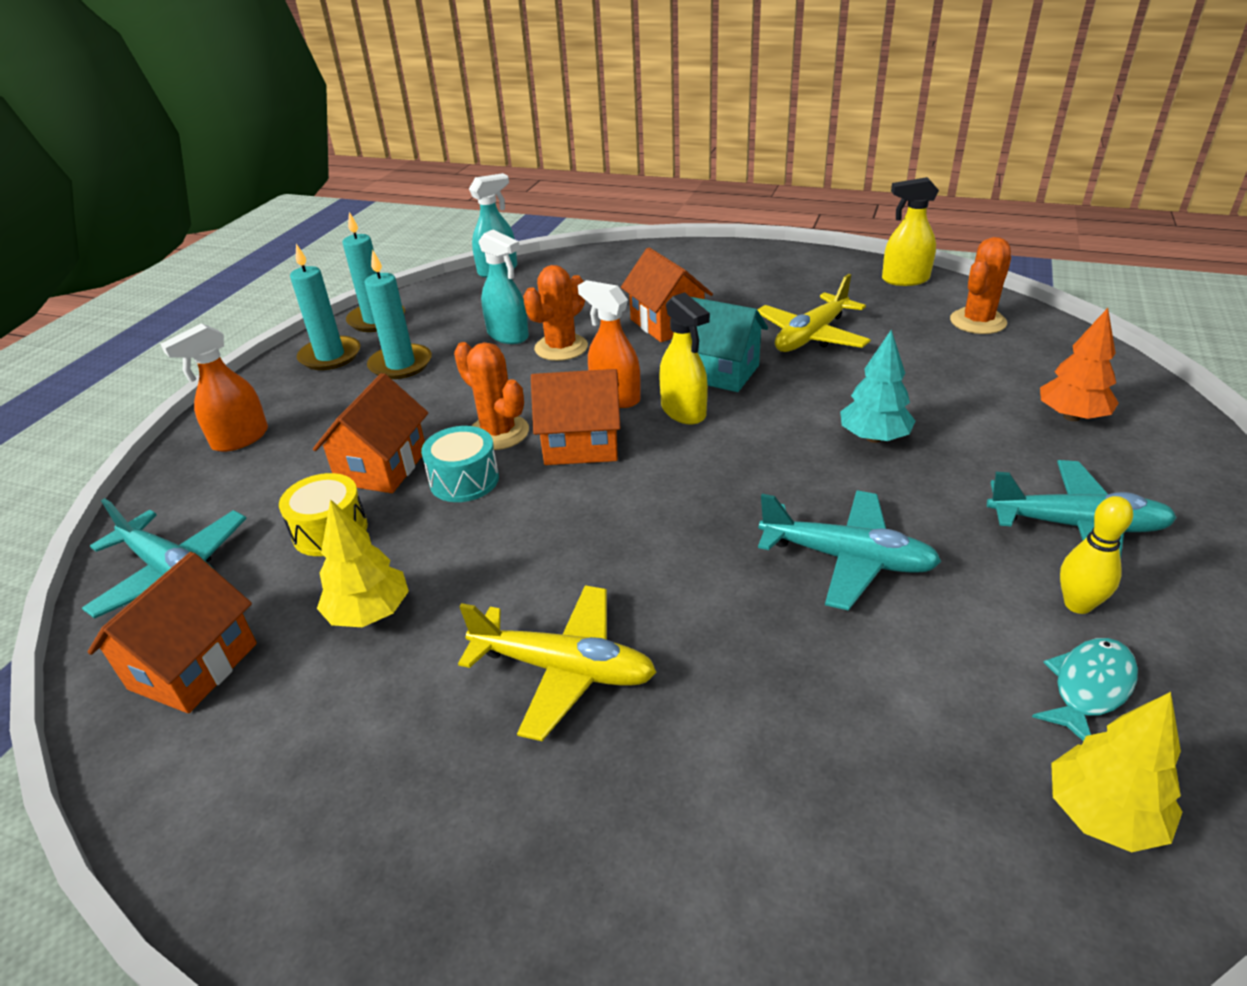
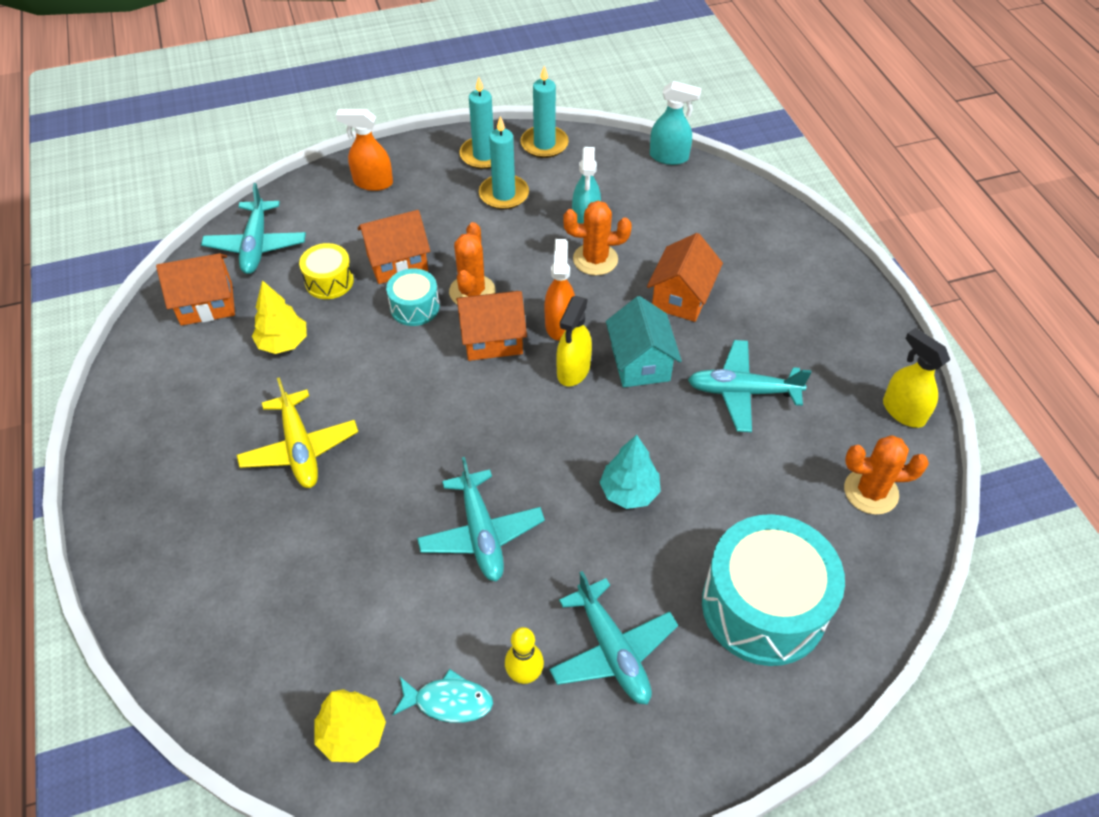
camera: 50 degrees right, 15 degrees up
(581, 445) = (492, 339): orange house -> orange house turned 60 degrees counterclockwise
(811, 336) = (742, 392): yellow plane -> turquoise plane
(1071, 416) = (763, 606): orange tree -> turquoise drum

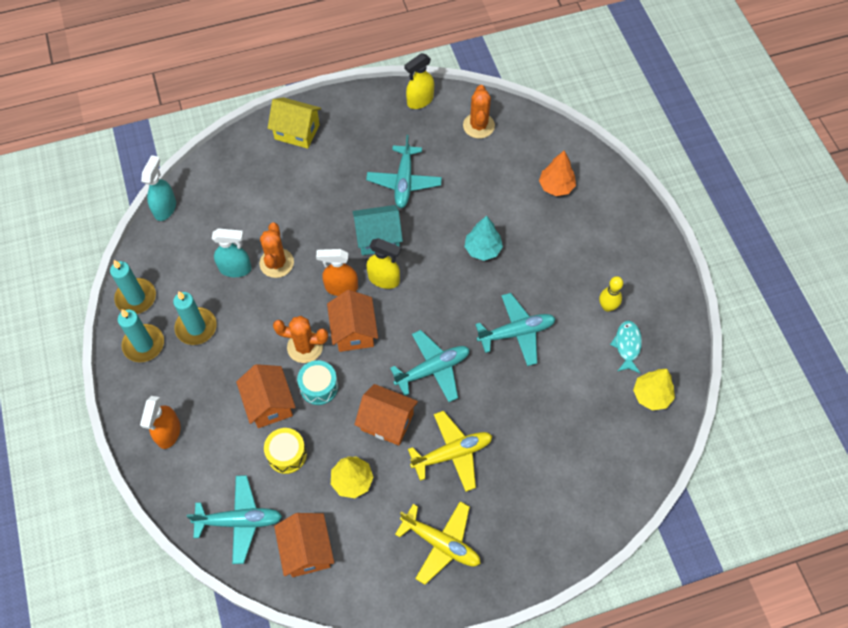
camera: 90 degrees left, 10 degrees up
(179, 435) = (441, 543): none -> yellow plane
(612, 651) = (589, 262): turquoise plane -> turquoise plane (433, 369)
(681, 297) = (318, 210): orange house -> orange house (387, 422)
(763, 606) = (556, 186): turquoise drum -> orange tree
(810, 270) = (297, 132): none -> yellow house

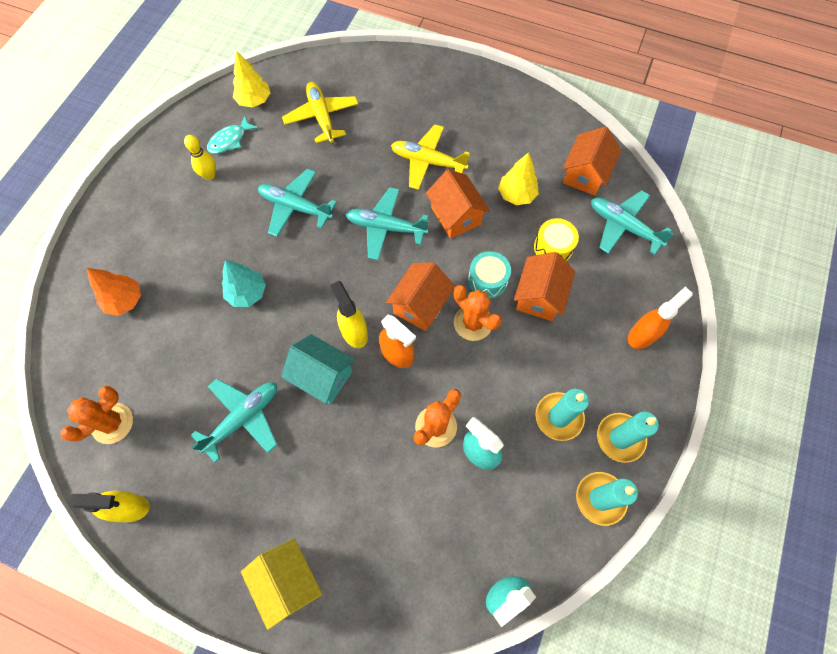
camera: 140 degrees left, 5 degrees up
(441, 543) = (487, 117): yellow plane -> yellow plane (322, 117)

